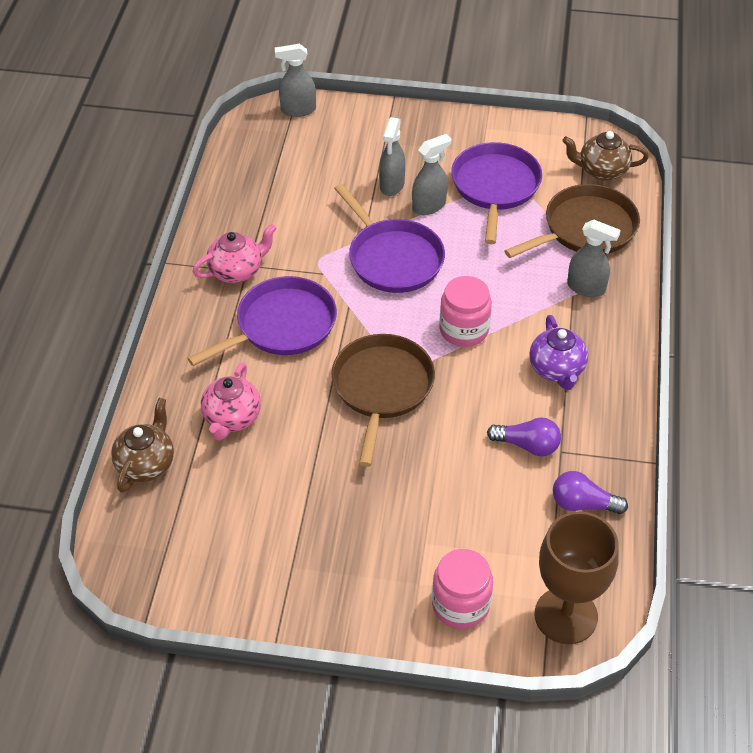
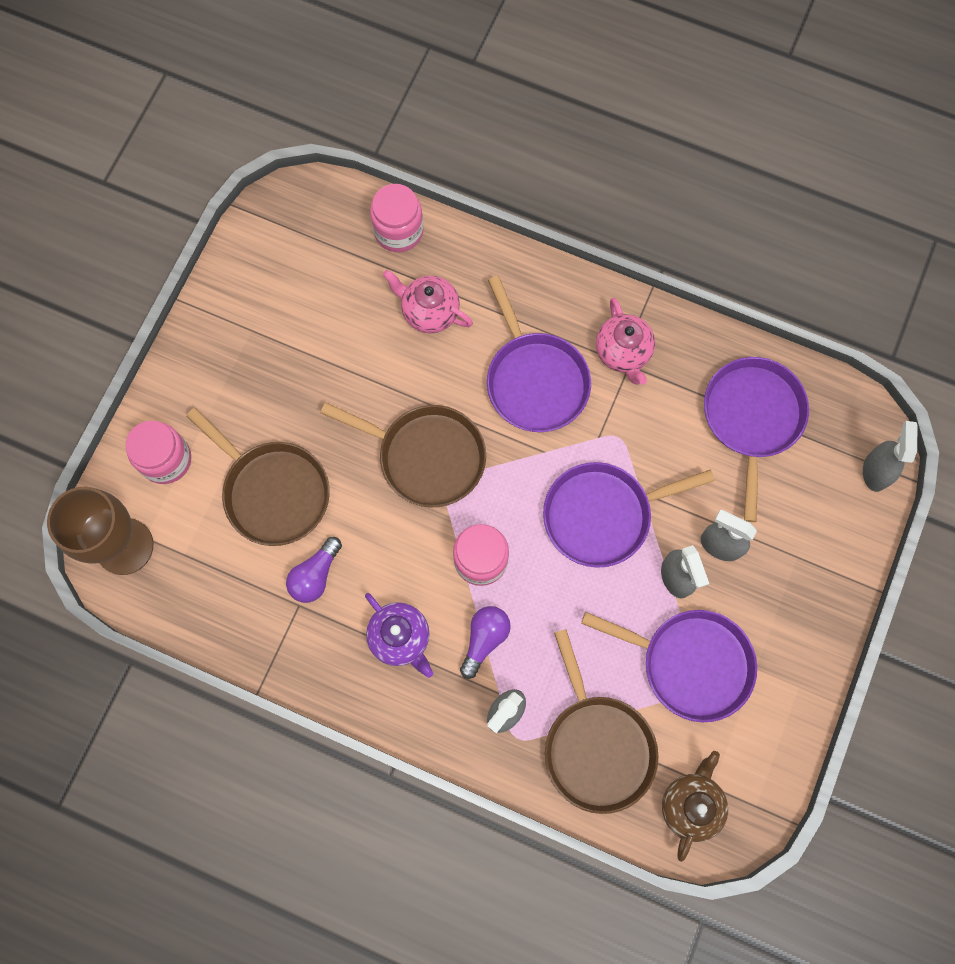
camera: 105 degrees right, 25 degrees up
(146, 464) = (398, 231): brown teapot -> pink jar
(274, 183) = (752, 418): none -> purple pan
(460, 500) = (273, 492): none -> brown pan
(557, 370) = (400, 638): purple teapot -> purple teapot turned 135 degrees counterclockwise
(583, 504) = (232, 604): purple light bulb -> purple light bulb (484, 639)

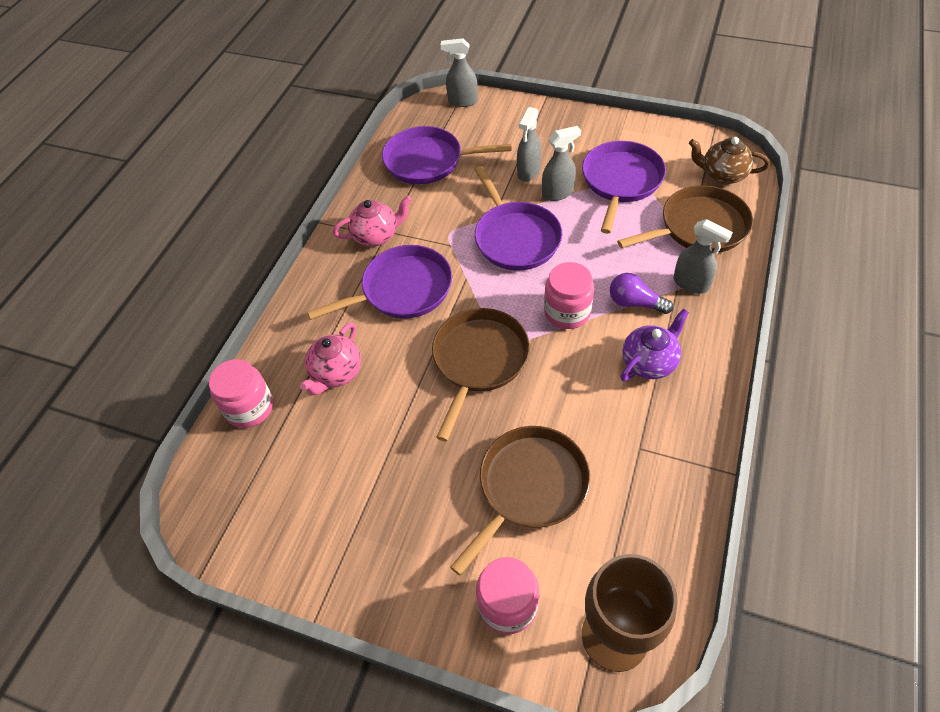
camera: 90 degrees left, 20 degrees down
(315, 575) = (607, 437): purple light bulb -> none

